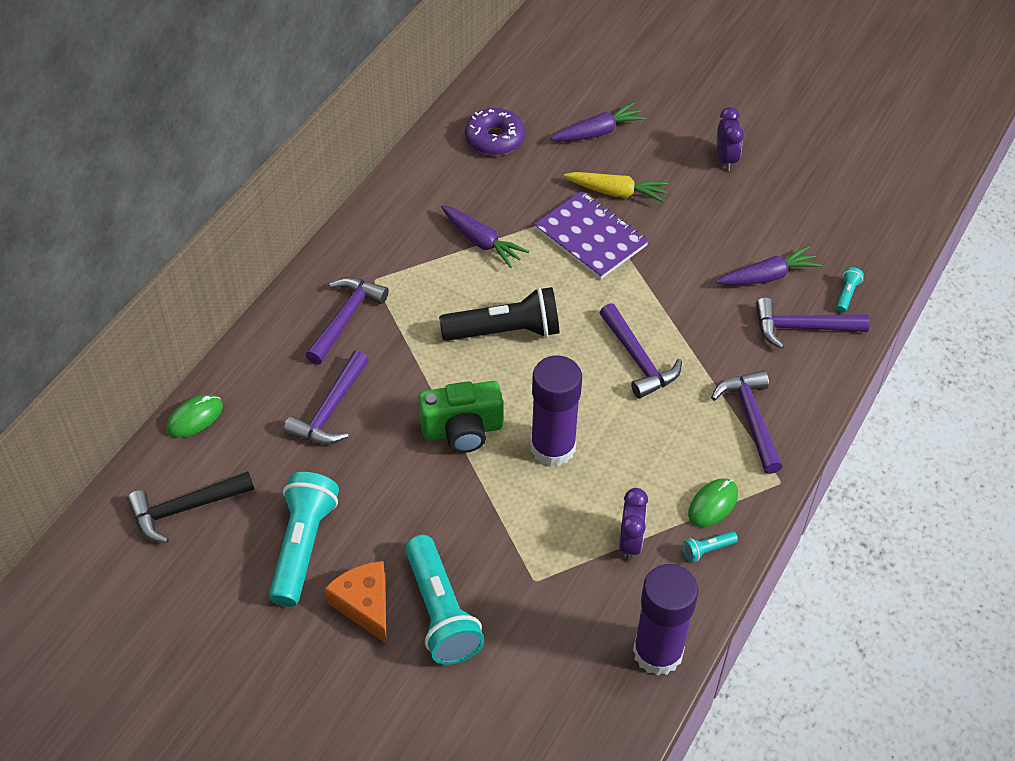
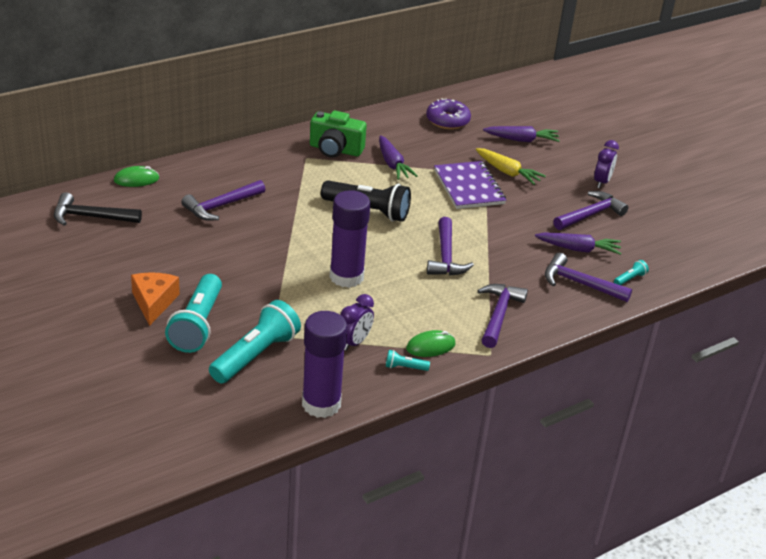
camera: 25 degrees right, 15 degrees down
(303, 546) = (143, 260): turquoise flashlight -> turquoise flashlight (256, 355)
(346, 318) = (271, 169): purple hammer -> purple hammer (590, 215)
(462, 430) = (295, 246): green camera -> green camera (335, 150)

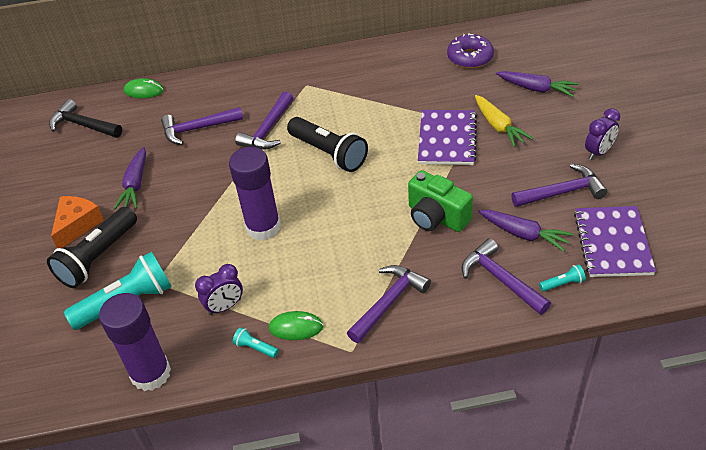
camera: 30 degrees right, 10 degrees up
(197, 325) = (98, 257): turquoise flashlight -> black flashlight
(335, 150) = (338, 79): green camera -> green camera (436, 217)
(392, 164) = (384, 102): purple carrot -> purple carrot (135, 184)
(445, 256) = (374, 219): purple hammer -> purple hammer (268, 130)
(651, 245) = (612, 243): none -> purple notebook

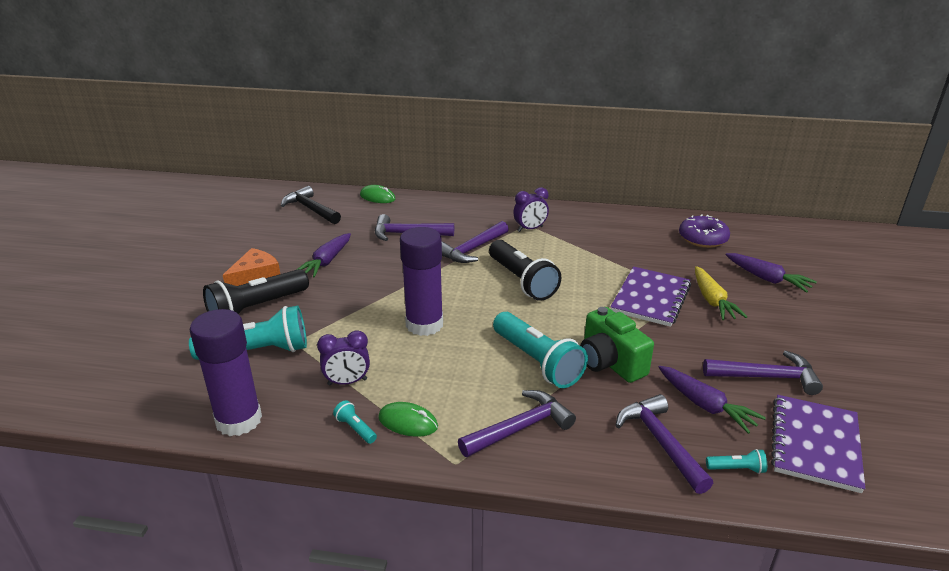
camera: 15 degrees right, 15 degrees down
(377, 235) = (537, 362): none -> turquoise flashlight
(598, 152) = (823, 351): purple clock -> purple clock (530, 229)

